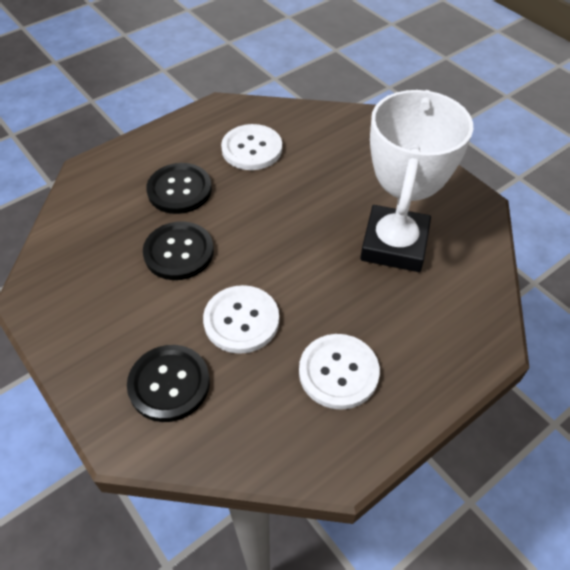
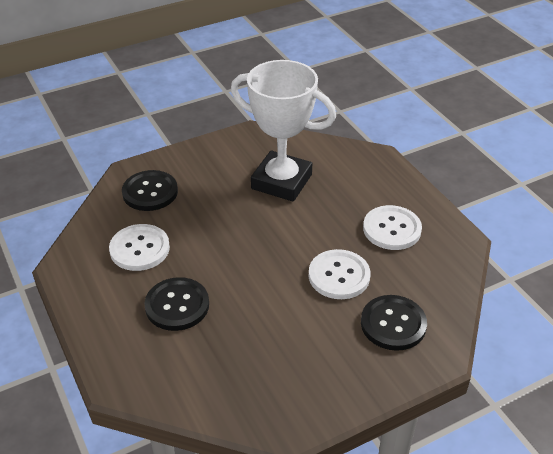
camera: 80 degrees left, 10 degrees down
(179, 252) = (257, 310): black button -> black button (150, 192)

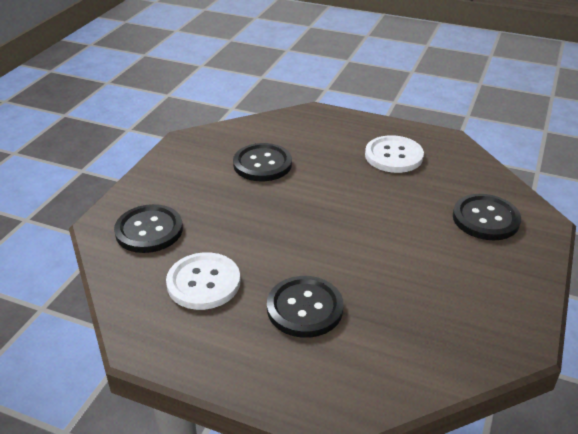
camera: 40 degrees left, 5 degrees down
(281, 181) = (262, 164): white trophy -> black button
(339, 276) = (402, 208): white button -> none

